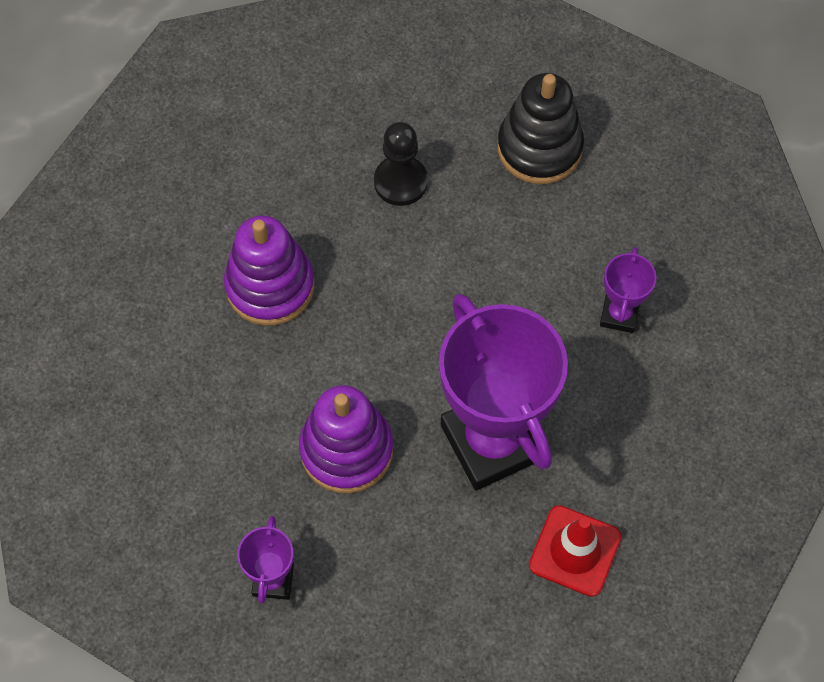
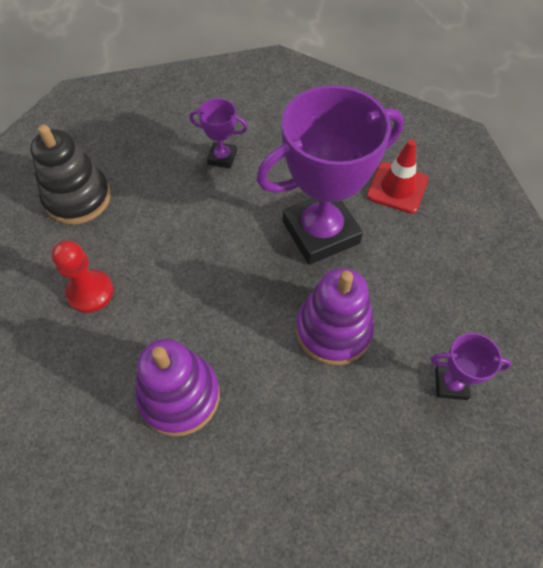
camera: 90 degrees left, 5 degrees down
(400, 182) = (90, 292): black pawn -> red pawn

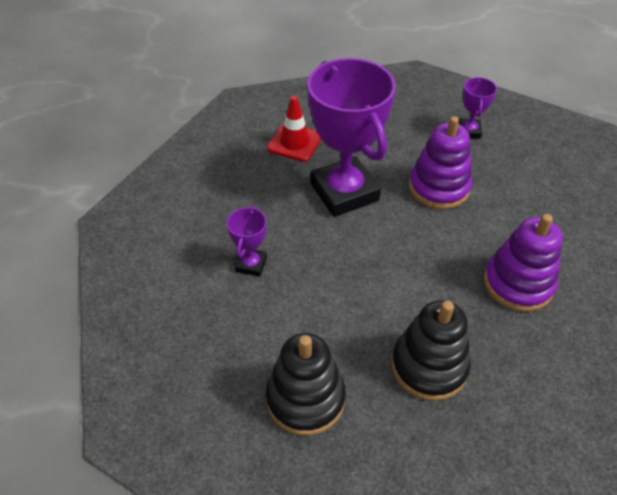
camera: 90 degrees left, 10 degrees down
(90, 292) = (429, 366): red pawn -> black stacking toy

